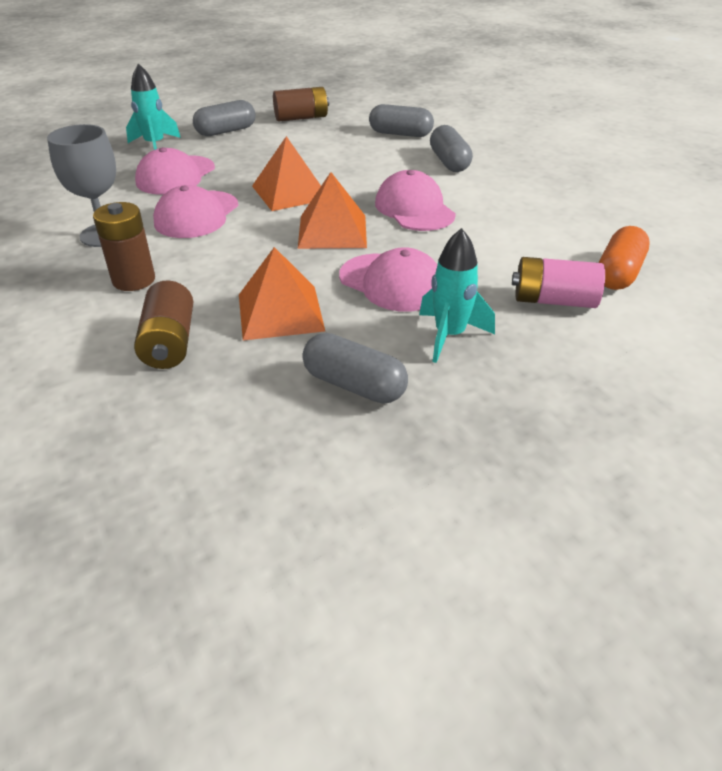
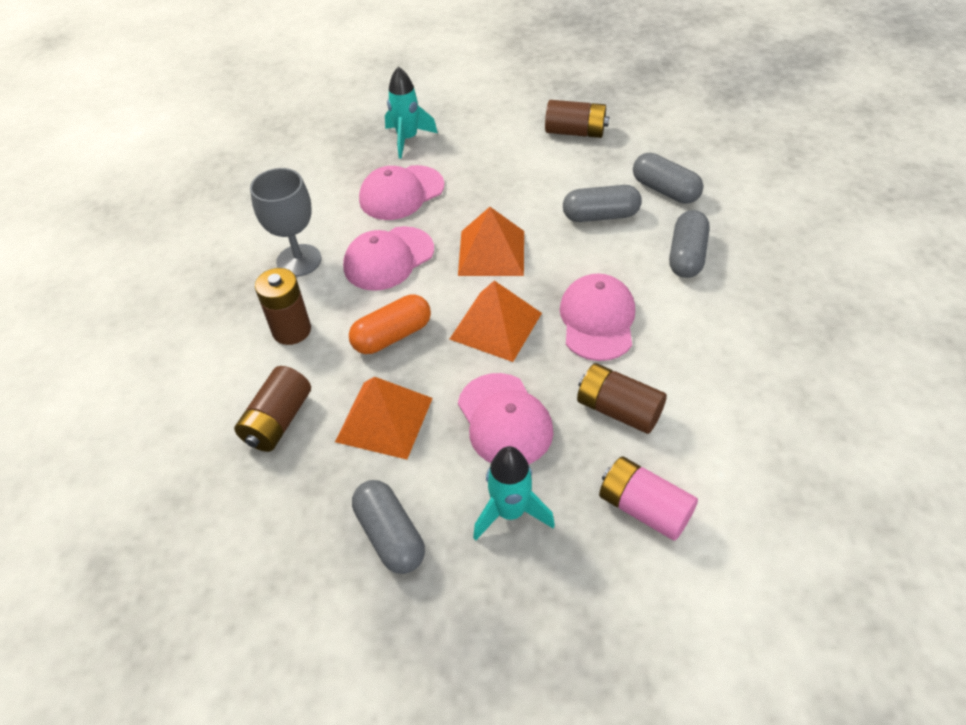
camera: 30 degrees right, 10 degrees up
(226, 131) = (486, 134): grey capsule -> grey capsule (600, 216)
(479, 252) = (618, 410): none -> brown battery
(618, 273) = (744, 498): orange capsule -> orange capsule (392, 336)

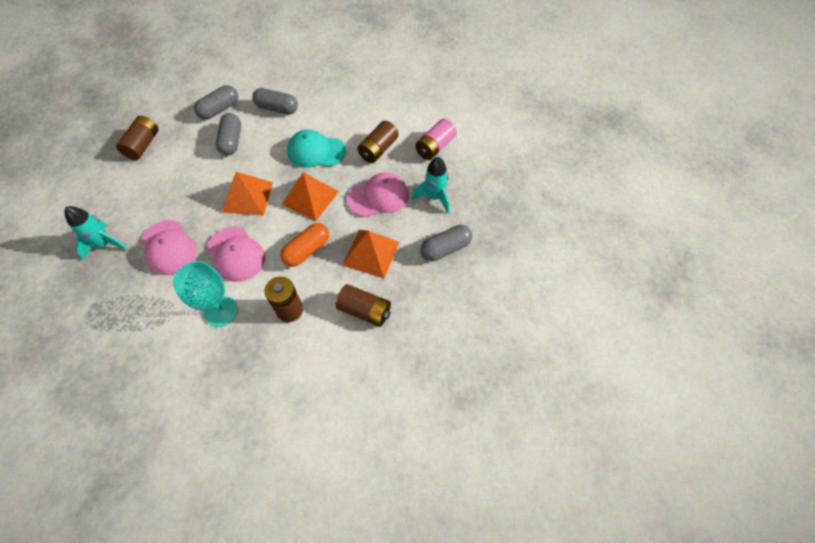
camera: 90 degrees left, 10 degrees up
(299, 260) = (221, 311): grey goblet -> turquoise goblet
(392, 336) = (307, 250): orange capsule -> orange capsule turned 75 degrees clockwise
(597, 320) = (316, 151): pink cap -> turquoise cap

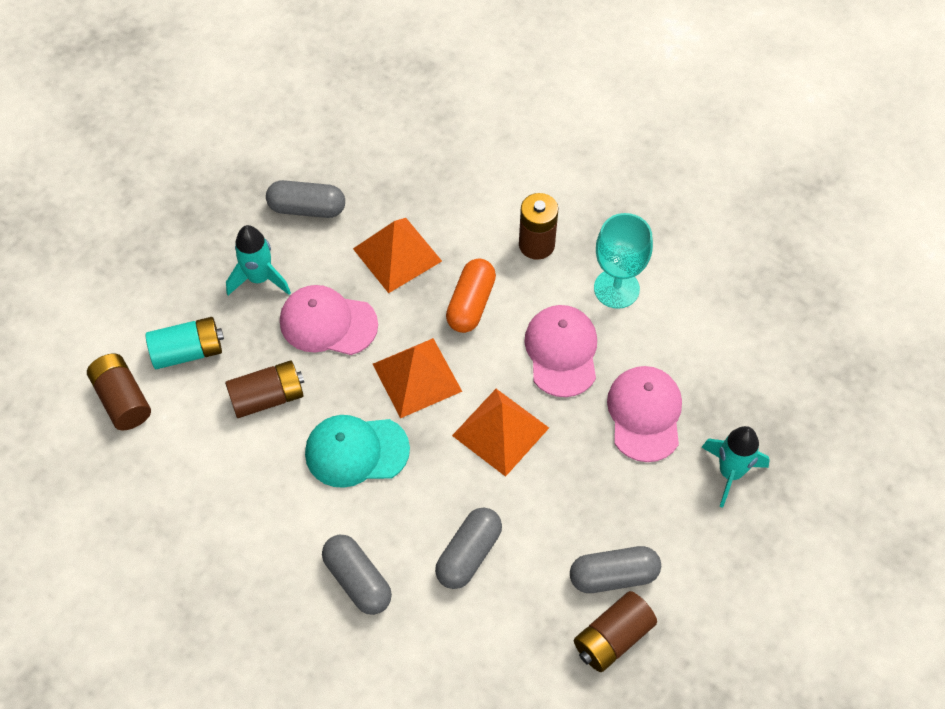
camera: 145 degrees left, 0 degrees up
(219, 109) = (452, 642): grey capsule -> grey capsule (613, 576)
(307, 250) = (471, 304): orange capsule -> orange capsule turned 60 degrees counterclockwise
(316, 151) = (356, 451): turquoise cap -> turquoise cap turned 135 degrees clockwise
(365, 311) = (454, 195): brown battery -> brown battery (122, 399)
(435, 147) = (188, 352): pink battery -> turquoise battery

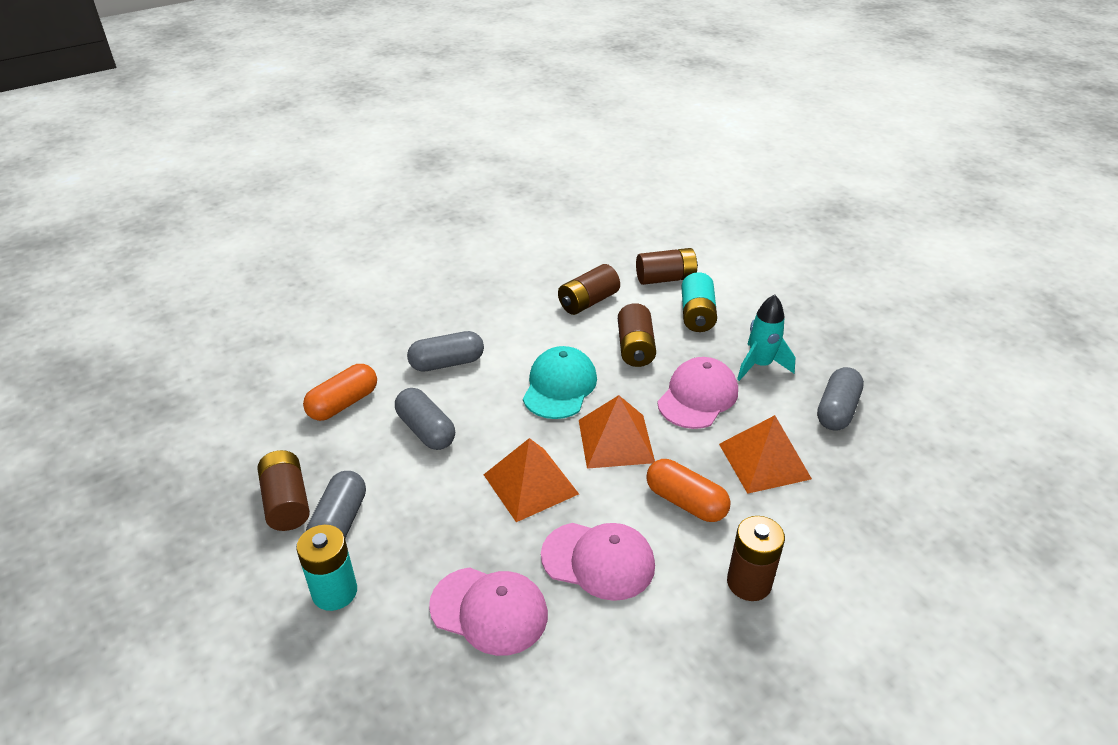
camera: 110 degrees right, 20 degrees down
(195, 470) = (588, 302): none -> brown battery
(462, 659) = (343, 403): none -> orange capsule
(616, 288) = (663, 643): turquoise goblet -> none
(683, 540) = (334, 592): none -> turquoise battery
(730, 472) = (377, 668): turquoise rocket -> none

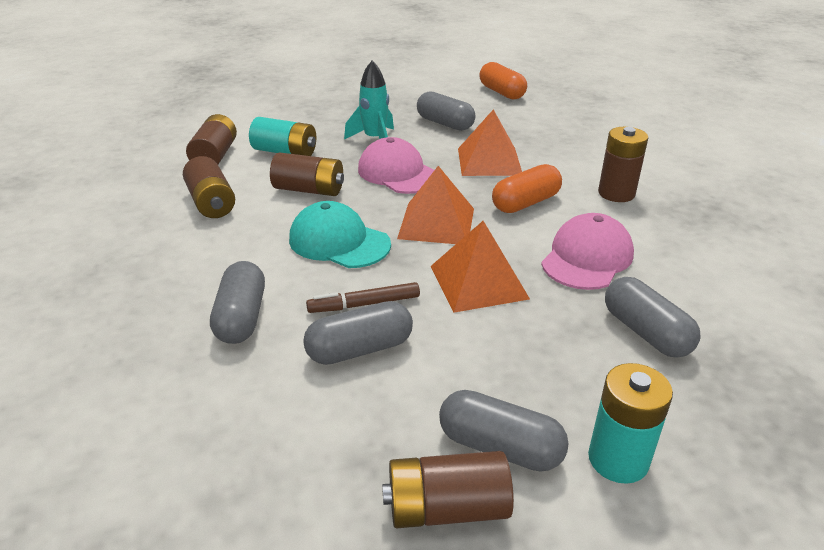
camera: 75 degrees left, 5 degrees down
(343, 403) = (261, 428): orange capsule -> orange capsule (501, 92)
(479, 420) = (364, 304): none -> brown marker
(489, 610) = (645, 332): pink cap -> grey capsule

